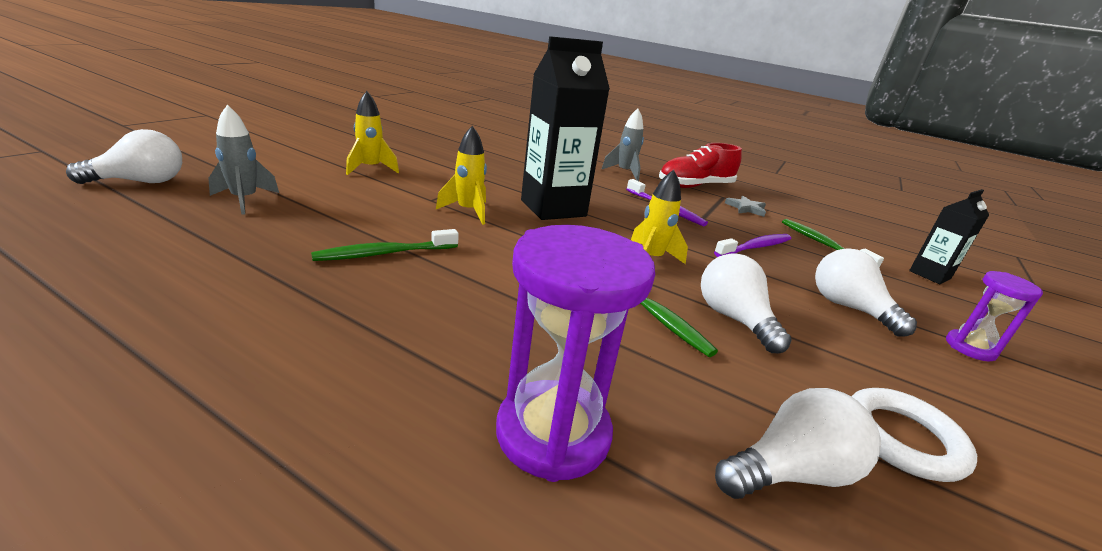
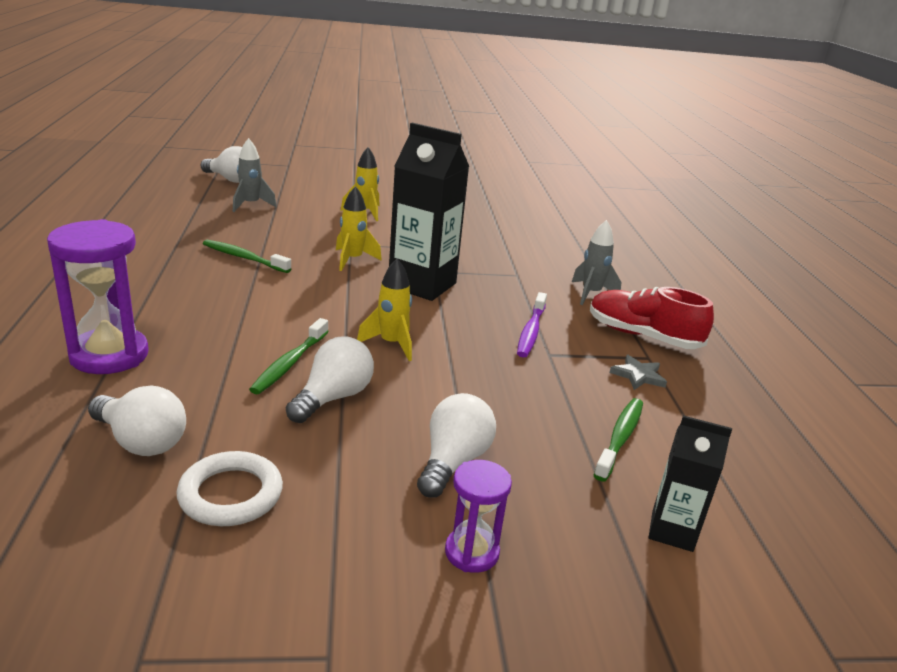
camera: 55 degrees right, 0 degrees up
(755, 247) = (520, 393): purple toothbrush -> none

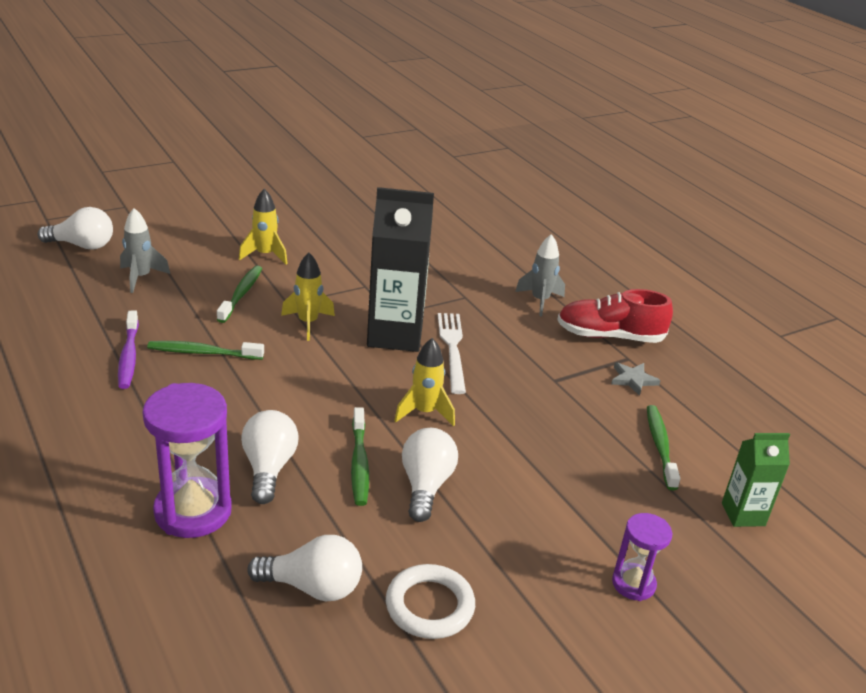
camera: 25 degrees left, 5 degrees up
(317, 231) = (241, 294): none -> green toothbrush
(453, 461) = (563, 512): white light bulb -> white light bulb (268, 468)
(467, 306) = (452, 348): none -> white fork
(531, 331) = (523, 360): purple toothbrush -> purple toothbrush (129, 356)
(672, 531) = (743, 514): black carton -> green carton

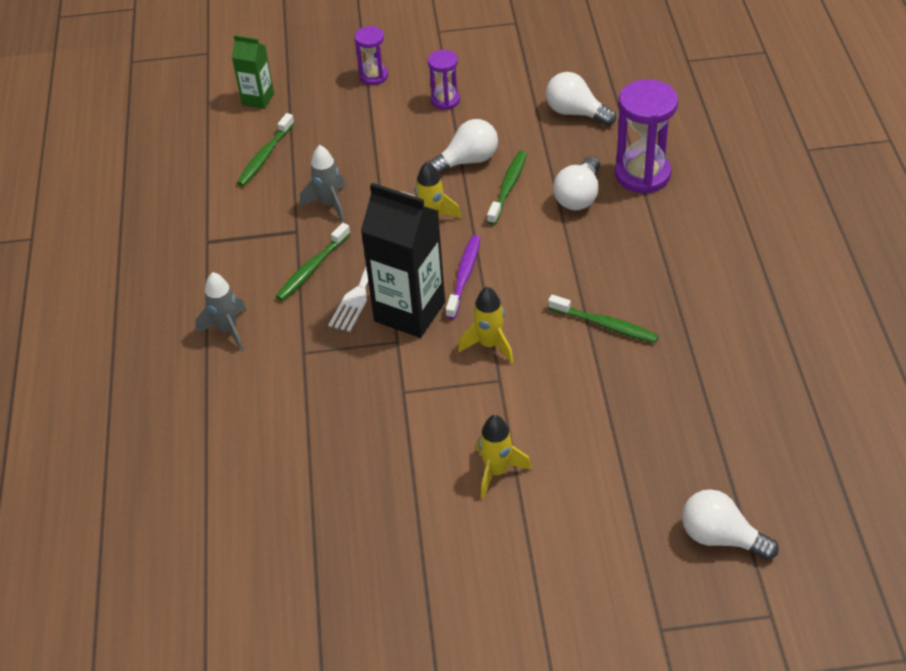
camera: 150 degrees left, 15 degrees up
(129, 356) = (676, 334): purple toothbrush -> purple toothbrush (464, 276)
(141, 278) = (653, 455): grey rocket -> grey rocket (329, 204)
(241, 294) = (545, 403): green toothbrush -> green toothbrush (312, 268)
(425, 486) = (467, 161): white light bulb -> white light bulb turned 150 degrees counterclockwise
(429, 606) = (508, 89): white ring -> none
(508, 566) = (445, 100): none -> purple hourglass
(609, 336) = (199, 269): red shoe -> none
(633, 380) = (226, 217): grey star -> none

